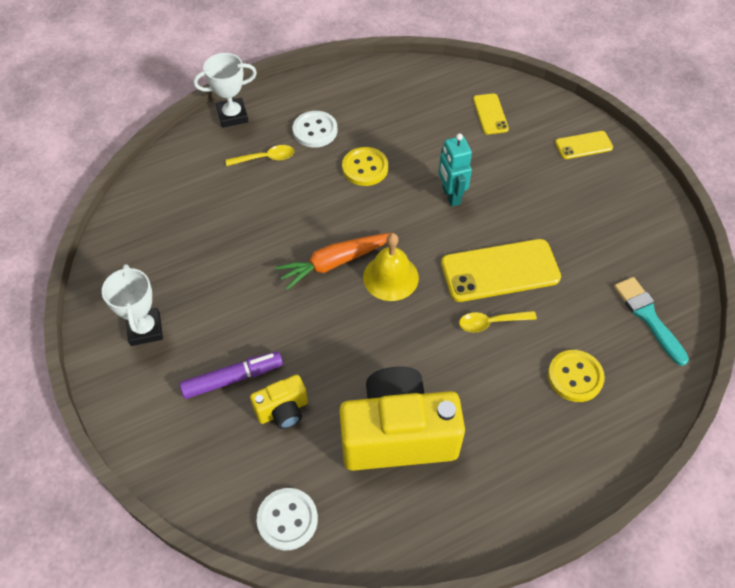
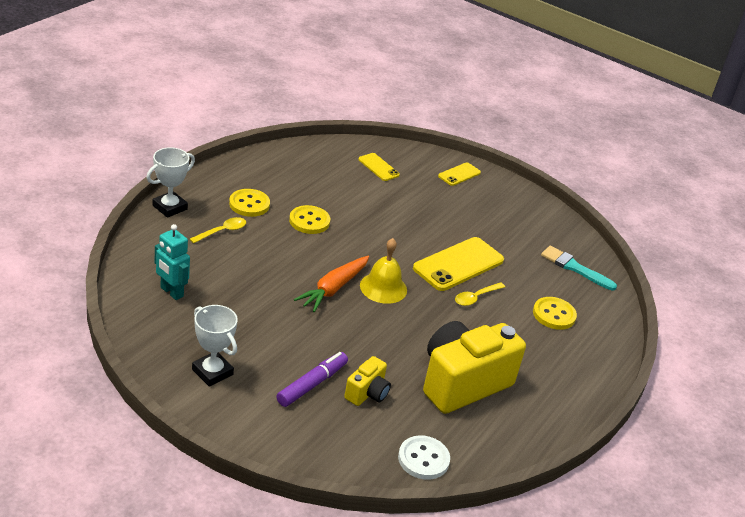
camera: 35 degrees left, 20 degrees down
(315, 130) = (249, 204): white button -> yellow button
(451, 196) = (388, 226): turquoise robot -> turquoise robot (171, 292)

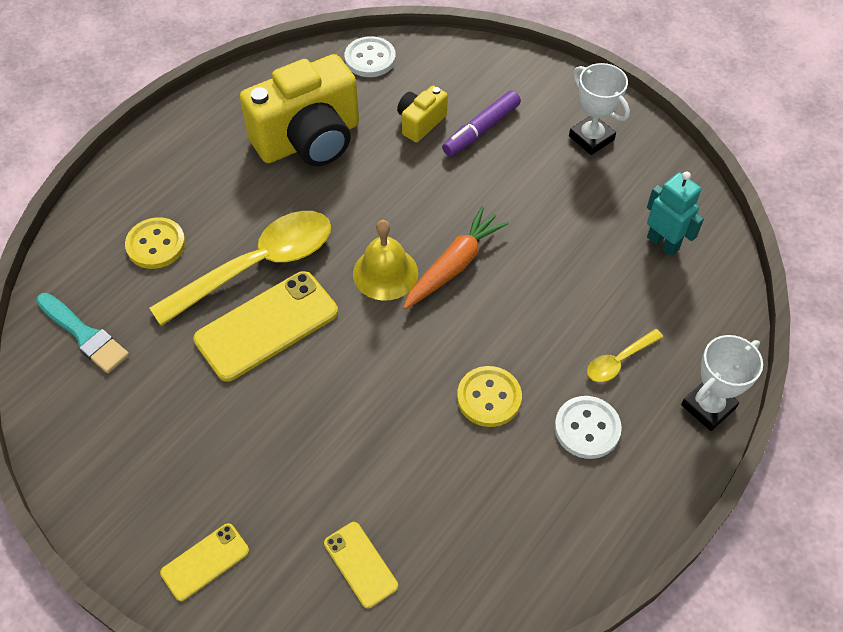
camera: 170 degrees left, 20 degrees up
(249, 204) = (587, 428): yellow button -> white button
(475, 297) = (258, 265): yellow spoon -> yellow spoon, size x2.21

